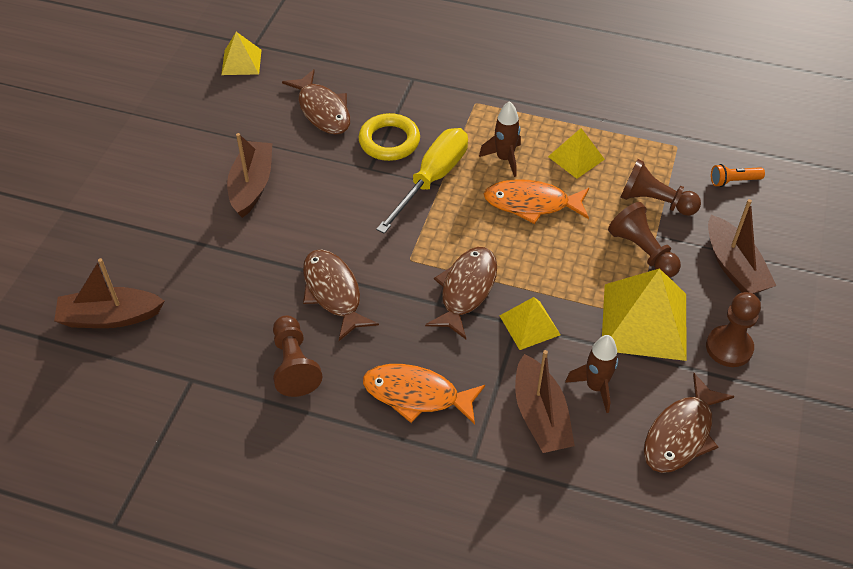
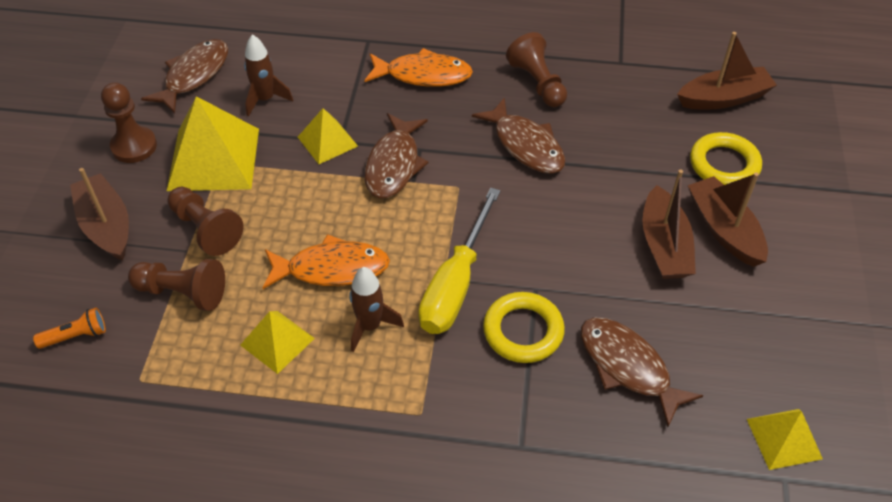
camera: 170 degrees right, 0 degrees up
(157, 247) = (724, 164): none -> yellow ring
(540, 415) = (314, 74): brown boat -> brown boat (724, 230)

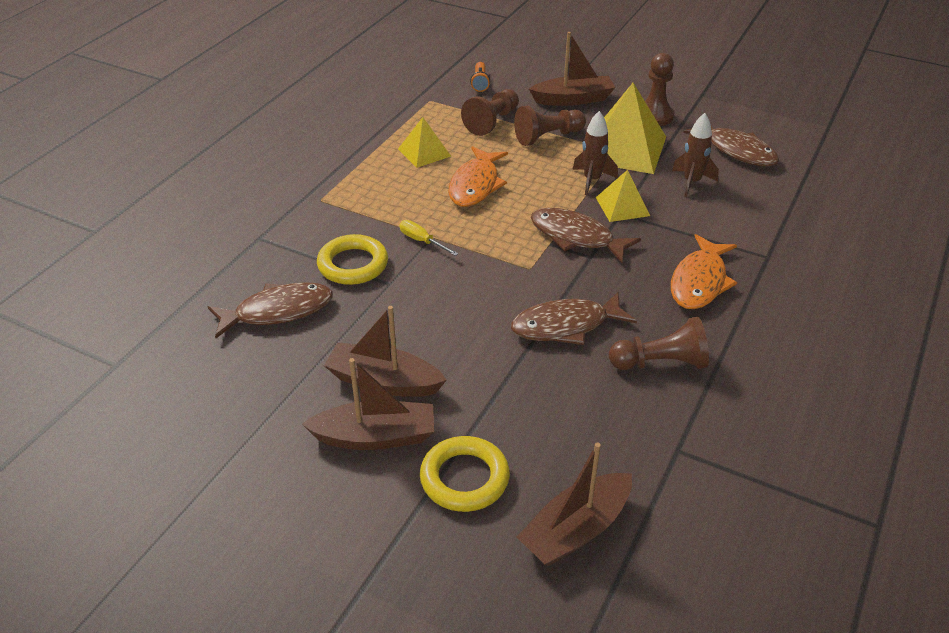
camera: 110 degrees right, 10 degrees down
(370, 326) = (410, 192): brown rocket -> brown rocket (592, 180)
(455, 284) = (422, 241): yellow screwdriver -> yellow screwdriver, size x0.45
(723, 98) = (576, 530): brown boat -> brown boat turned 45 degrees clockwise
(784, 439) = (144, 379): yellow pyramid -> none

